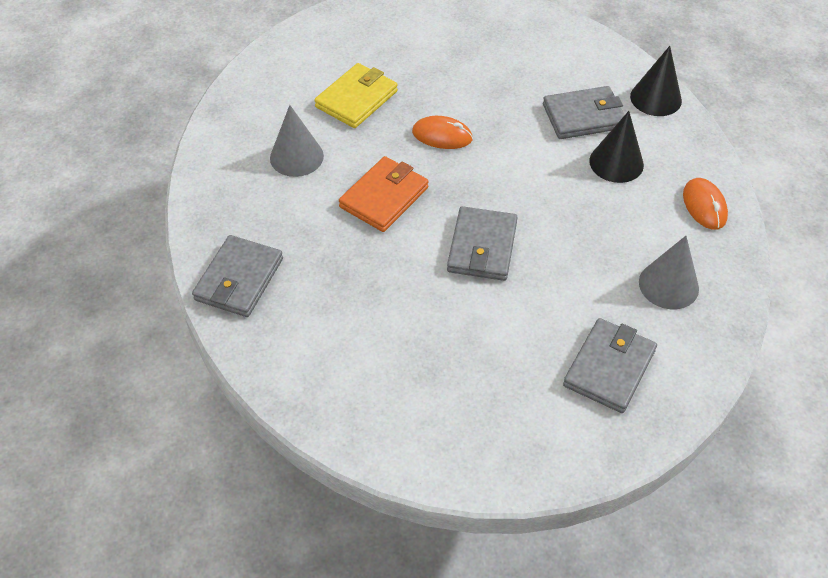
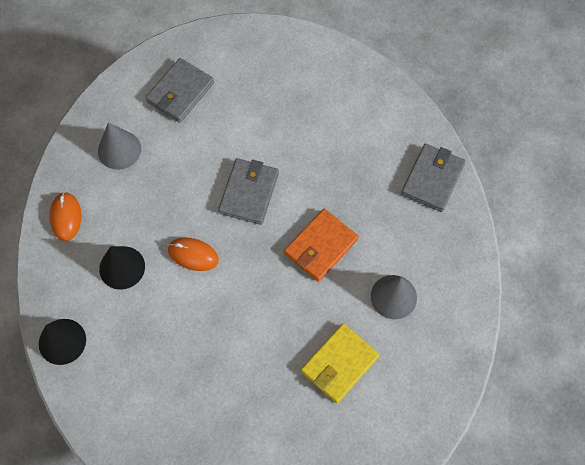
camera: 175 degrees left, 15 degrees up
(442, 136) = (265, 311): orange mouse -> orange mouse (193, 255)
(583, 116) = (135, 324): grey wallet -> none

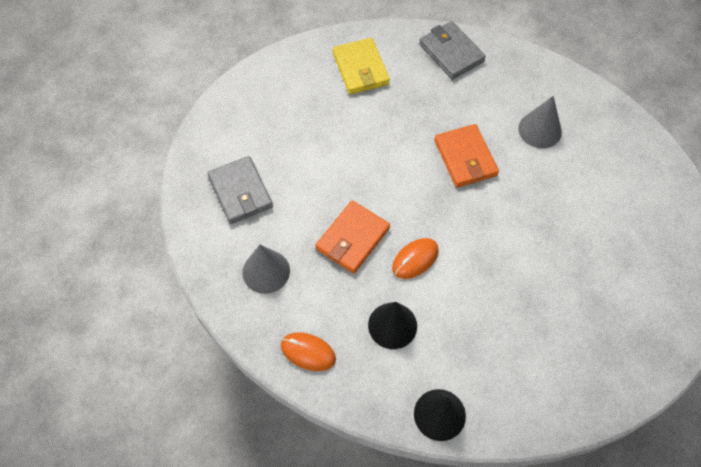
camera: 60 degrees left, 5 degrees down
(185, 197) = (352, 239): none -> orange wallet
(249, 193) = (381, 186): grey wallet -> none
(339, 364) = (579, 196): yellow wallet -> yellow wallet (360, 69)

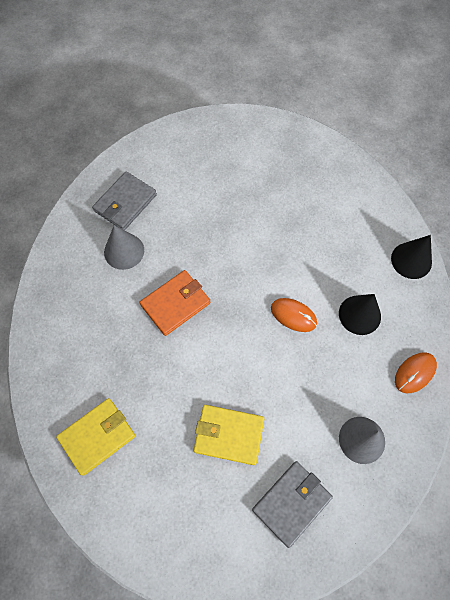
camera: 110 degrees left, 5 degrees up
(308, 352) = (414, 373): orange mouse -> orange mouse turned 45 degrees clockwise
(319, 163) = (229, 435): none -> yellow wallet
(352, 239) = (296, 374): orange wallet -> none
(451, 53) = (52, 351): grey wallet -> grey wallet (125, 203)

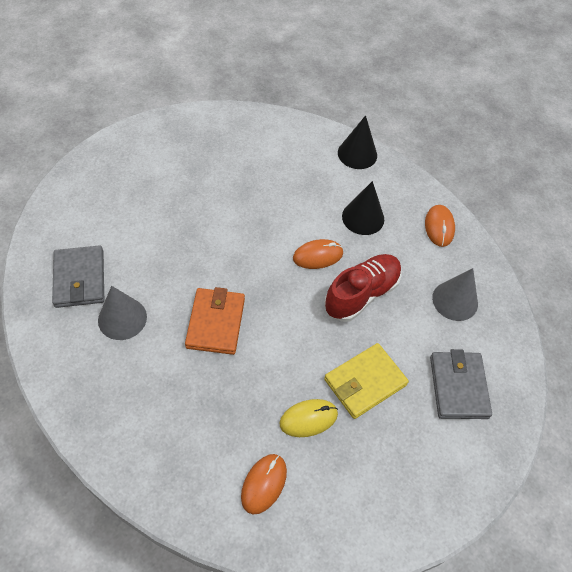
camera: 50 degrees left, 10 degrees down
(97, 436) = (264, 484): yellow wallet -> orange mouse
(166, 423) = (308, 419): none -> yellow mouse
(295, 371) = (361, 294): none -> red shoe

